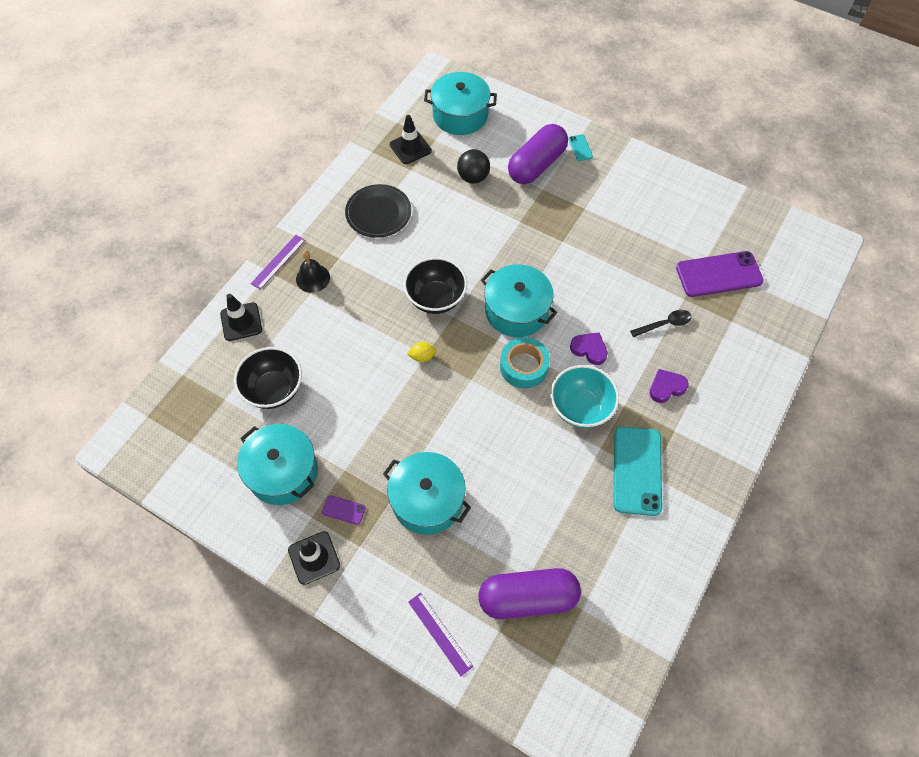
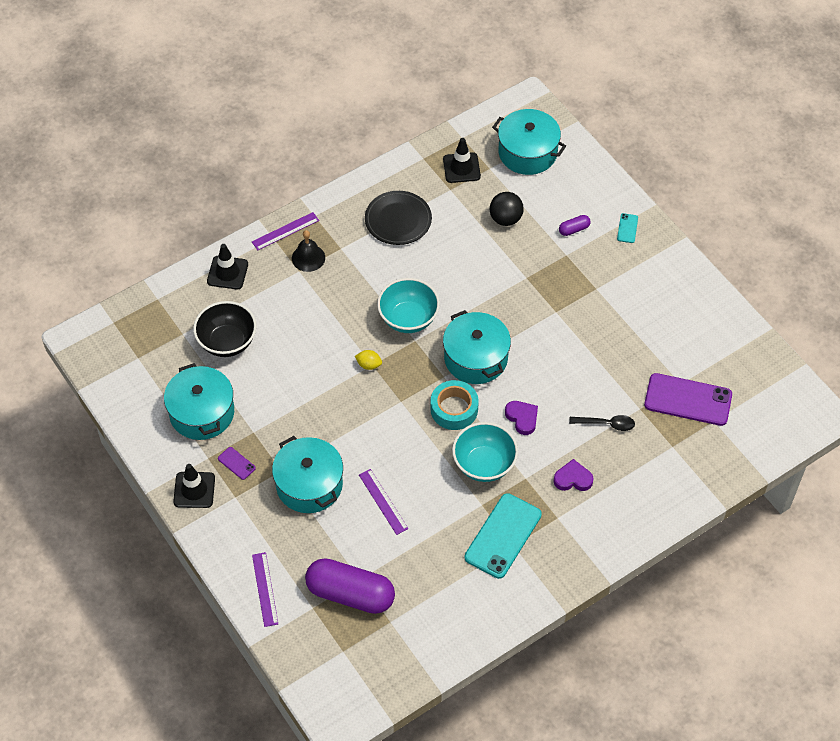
camera: 25 degrees right, 5 degrees down
(436, 298) = (408, 319): black bowl -> turquoise bowl
(507, 486) = (383, 501): none -> purple ruler
(536, 165) = (574, 229): purple capsule -> purple capsule, size x0.42

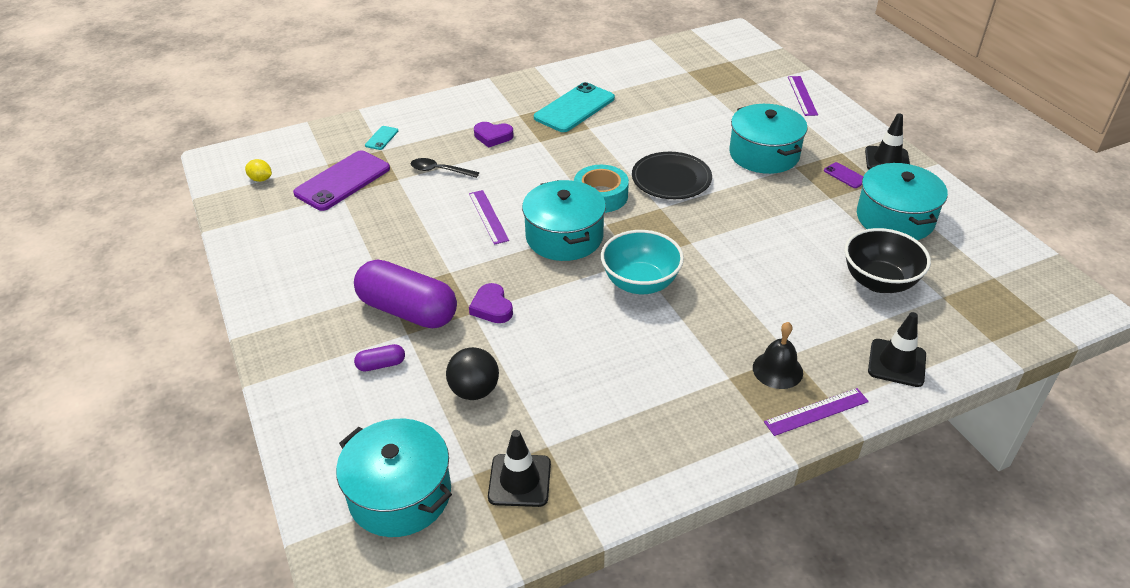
camera: 170 degrees left, 15 degrees down
(350, 594) = (722, 87): purple capsule -> purple capsule (408, 311)
(369, 365) = (695, 242): yellow lemon -> yellow lemon (261, 179)
(383, 501) = (687, 137): purple ruler -> purple ruler (488, 216)
(398, 220) = (638, 408): black plate -> black plate (671, 179)
(484, 464) = (579, 153): turquoise bowl -> none
(522, 418) = (527, 182): purple heart -> purple heart (492, 307)
(627, 228) = (305, 357): turquoise phone -> turquoise phone (381, 138)
(688, 400) = (342, 181): purple phone -> purple phone turned 75 degrees counterclockwise

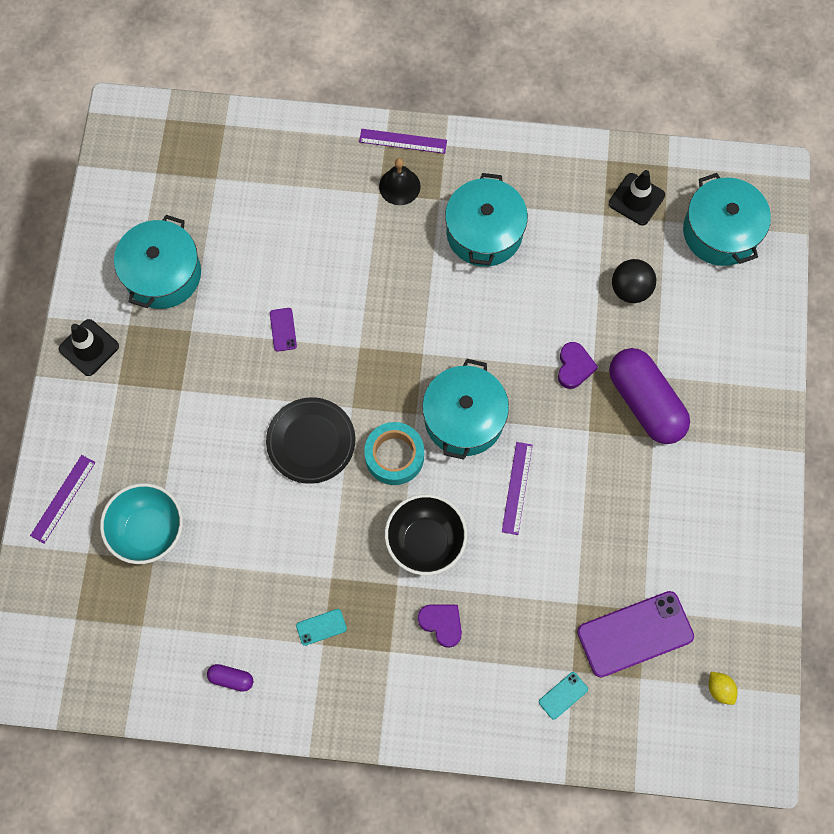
camera: 150 degrees left, 30 degrees up
(381, 365) = (690, 354): purple capsule -> purple capsule (231, 678)
(439, 171) = (528, 593): black spoon -> none
(574, 108) = (321, 627): turquoise phone -> turquoise phone, size x0.44
(640, 283) = (437, 325): turquoise bowl -> turquoise bowl (148, 531)
(764, 154) = (193, 425): turquoise pot -> turquoise pot (484, 232)
(845, 175) = (148, 351): purple phone -> purple phone (283, 329)
(879, 282) = (248, 218): black bowl -> black bowl (425, 541)
(896, 363) = (311, 145): black traffic cone -> none

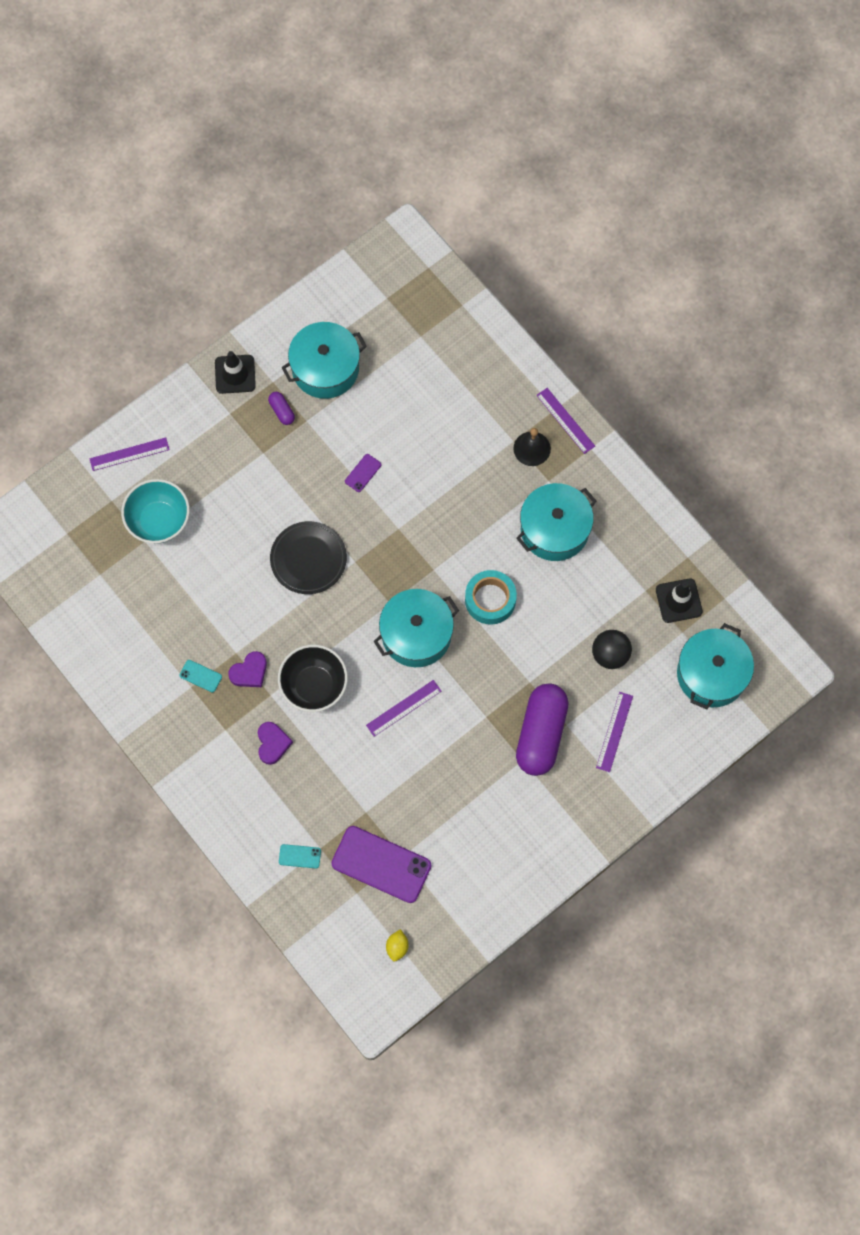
camera: 45 degrees right, 0 degrees up
(231, 678) = (119, 655): purple capsule -> purple capsule (282, 411)
(394, 456) = (349, 616): turquoise tape -> turquoise tape (490, 600)
(574, 367) = (520, 669): purple heart -> purple heart (249, 672)
(698, 346) = (614, 731): none -> purple ruler

